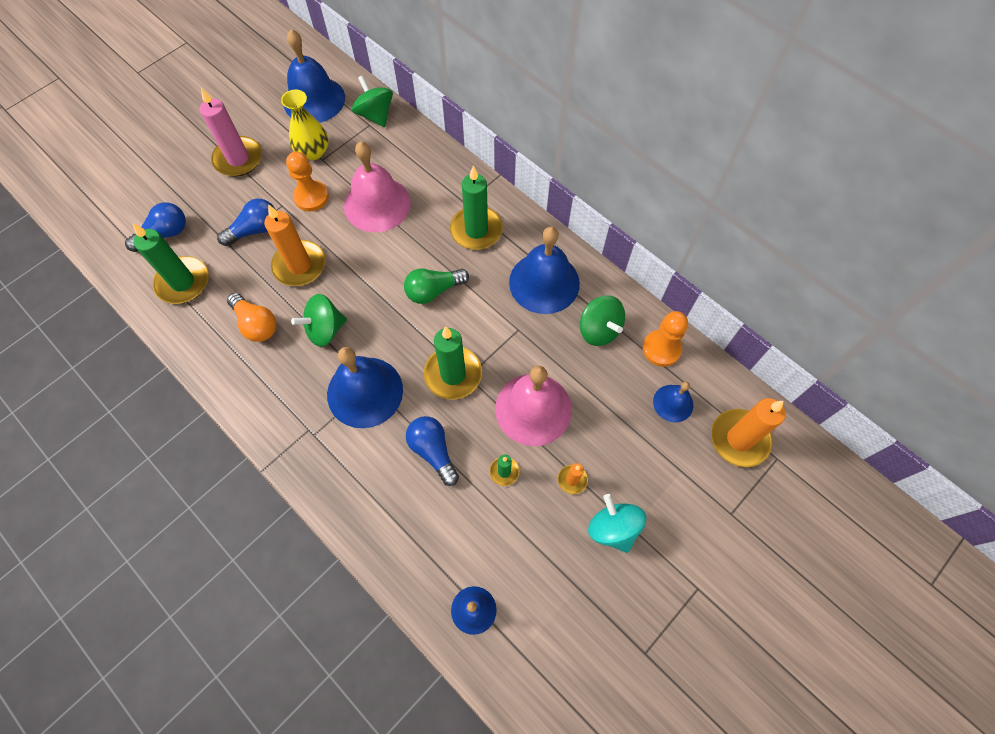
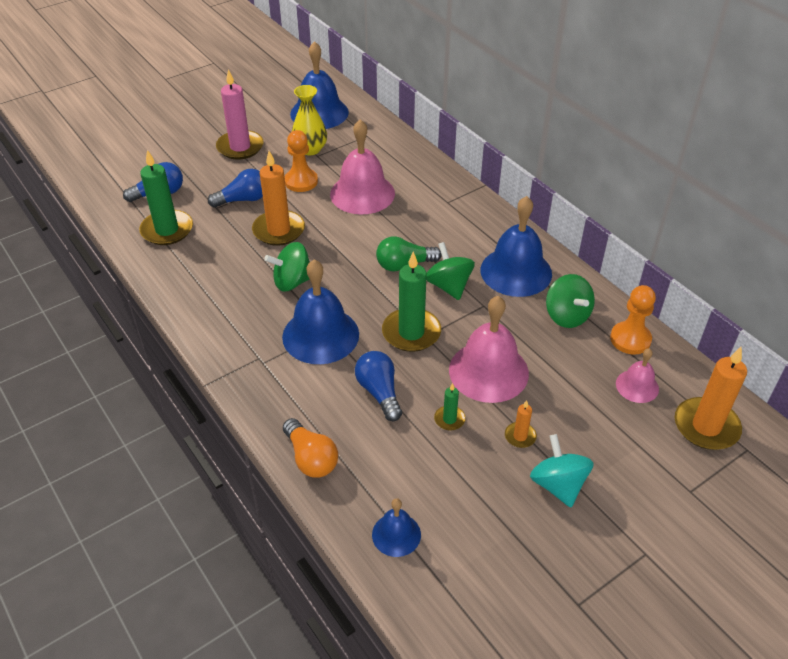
camera: 10 degrees right, 20 degrees down
(256, 324) = (227, 269): orange light bulb -> orange light bulb (311, 458)
(375, 115) = (374, 129): green spinning top -> green spinning top (449, 286)
(476, 230) = (455, 223): green candle -> none
(673, 403) = (637, 386): blue bell -> pink bell

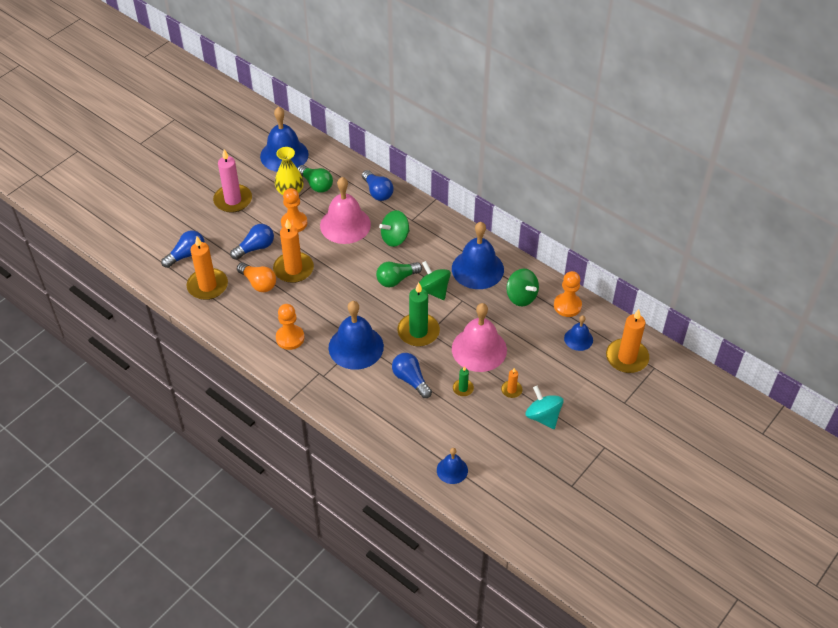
camera: 15 degrees left, 5 degrees up
(167, 230) = (207, 286): green candle -> orange candle
(240, 308) = (290, 338): none -> orange pawn
(292, 282) = (320, 309): green spinning top -> green spinning top (395, 238)
(311, 458) = (381, 434): orange light bulb -> orange light bulb (258, 283)
(344, 147) = (316, 185): none -> green light bulb
(415, 166) = (377, 192): none -> blue light bulb
(637, 386) = (578, 339): pink bell -> blue bell

